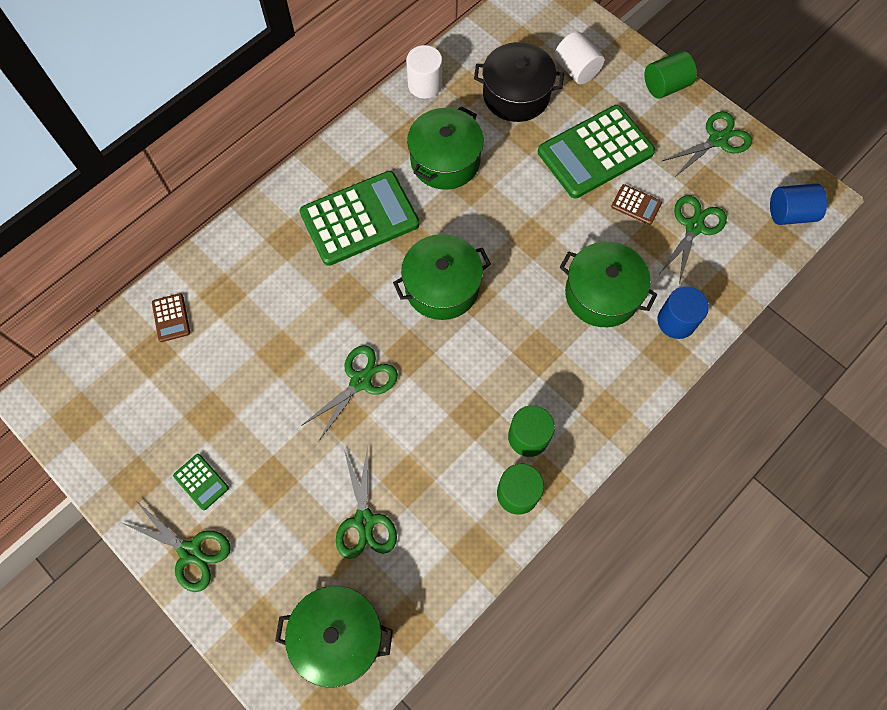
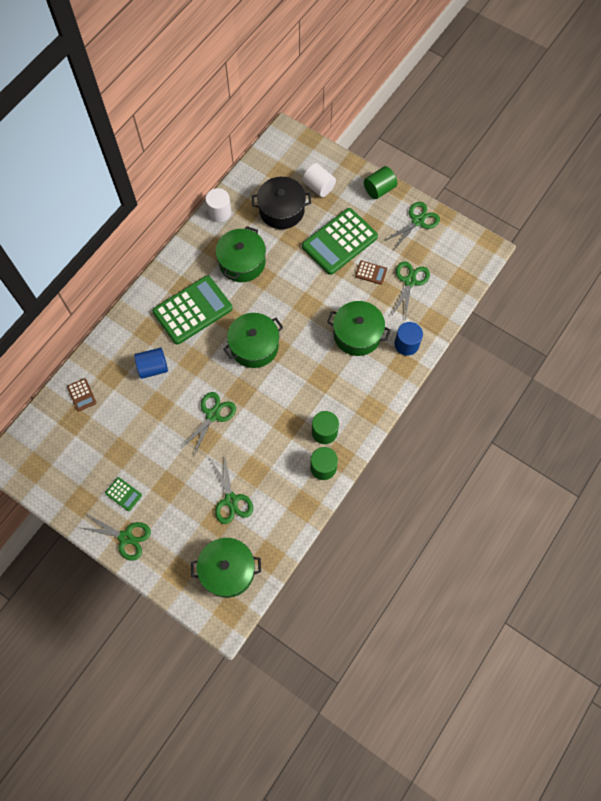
camera: 10 degrees left, 0 degrees up
(790, 213) = (469, 263): blue cylinder -> blue cylinder (153, 367)

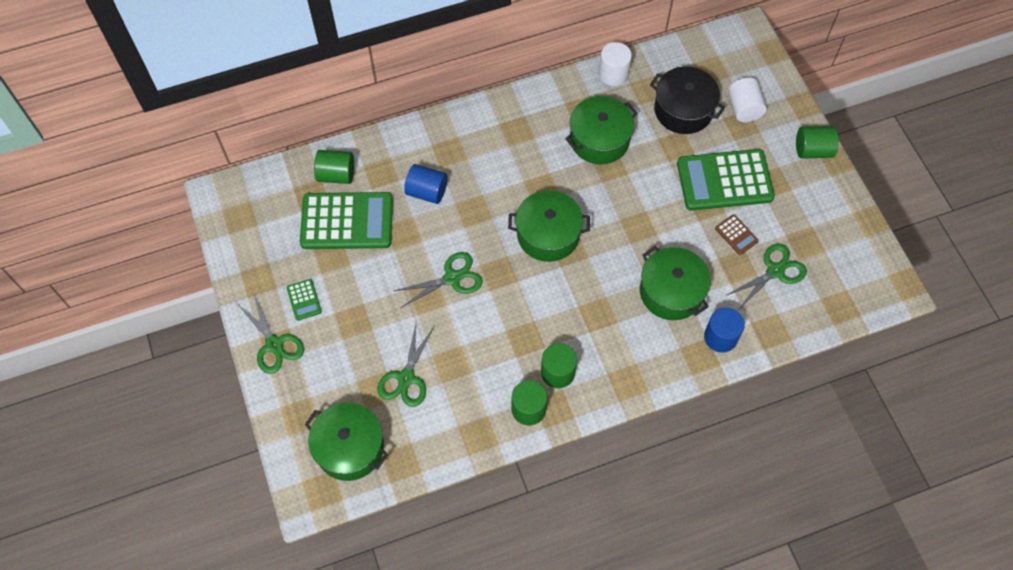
camera: 35 degrees right, 5 degrees down
(81, 395) = (336, 175): brown calculator -> green cylinder
(192, 310) = (510, 158): green calculator -> green calculator (347, 221)
(417, 221) = (833, 211): green scissors -> none

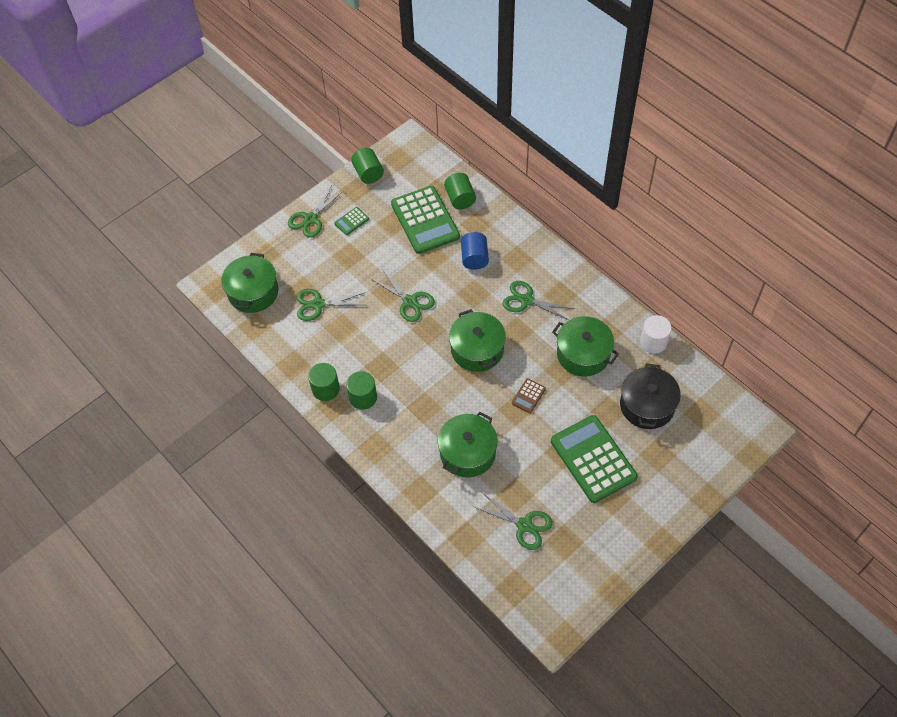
camera: 70 degrees right, 5 degrees down
(508, 164) = (526, 300): none -> green scissors
(720, 337) = (443, 502): blue cylinder -> none
(736, 235) = (544, 484): brown calculator -> brown calculator (528, 396)
(744, 108) = (675, 451): white cylinder -> none
(813, 150) = (663, 520): green cylinder -> green cylinder (368, 173)

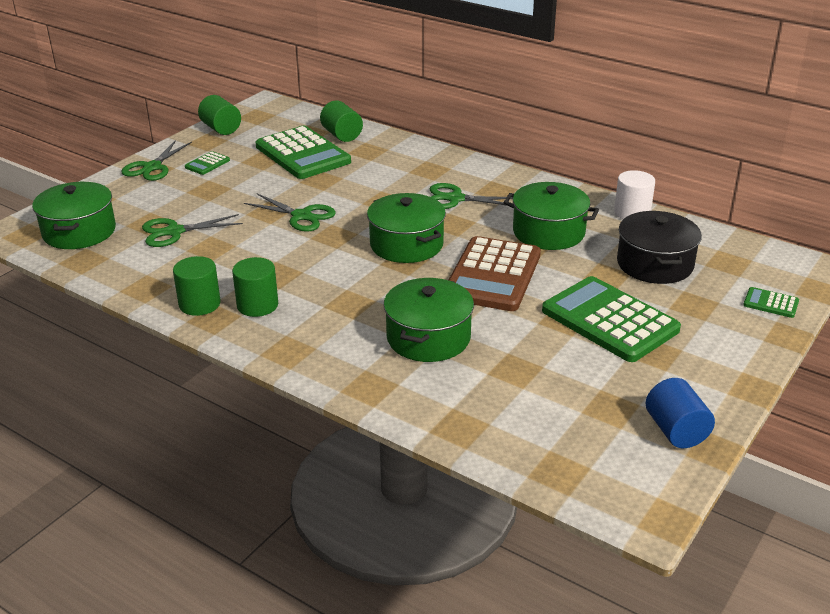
camera: 15 degrees left, 25 degrees down
(474, 258) = (375, 175): blue cylinder -> blue cylinder (676, 431)
(524, 525) = (543, 399): green scissors -> none
(528, 396) = (493, 275): brown calculator -> brown calculator, size x2.35
(712, 463) = (771, 303): none -> green calculator

